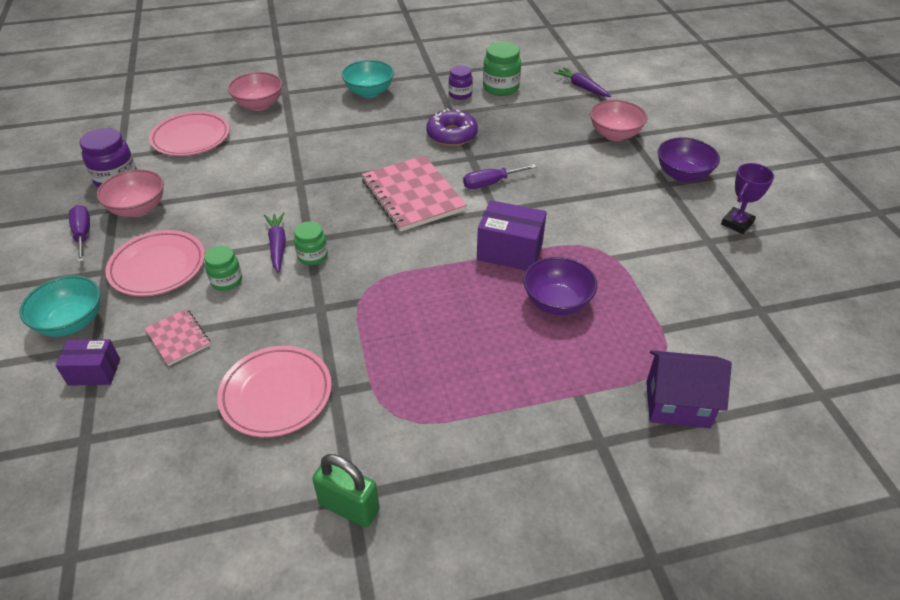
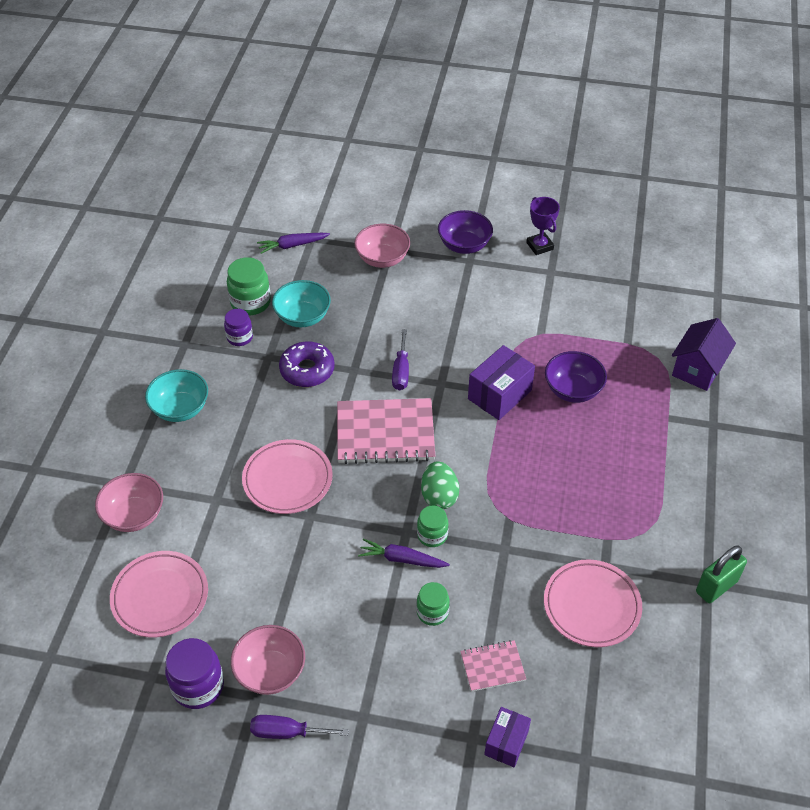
camera: 65 degrees left, 5 degrees up
(71, 322) = (428, 756): turquoise bowl -> turquoise bowl (302, 317)
(158, 267) = (381, 668): pink plate -> pink plate (287, 480)
(360, 247) = (439, 496): none -> green egg

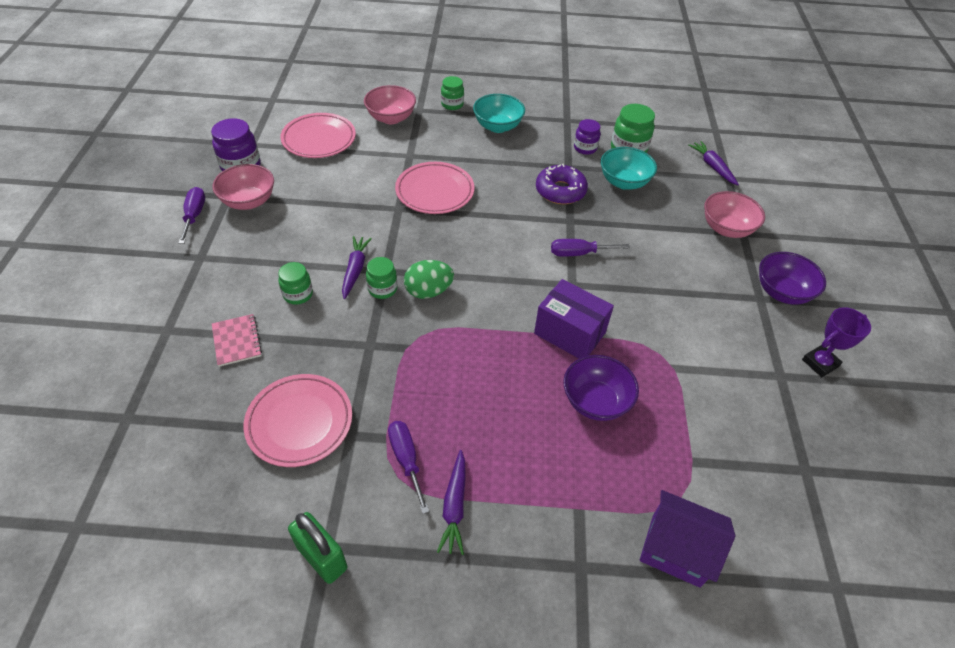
camera: 80 degrees right, 0 degrees up
(122, 449) = (452, 104): none -> green jar
(385, 433) = (498, 248): pink notebook -> none
(506, 743) = (157, 354): purple box -> none
(629, 525) = (406, 460): none -> purple screwdriver
(669, 495) = (454, 506): none -> purple carrot

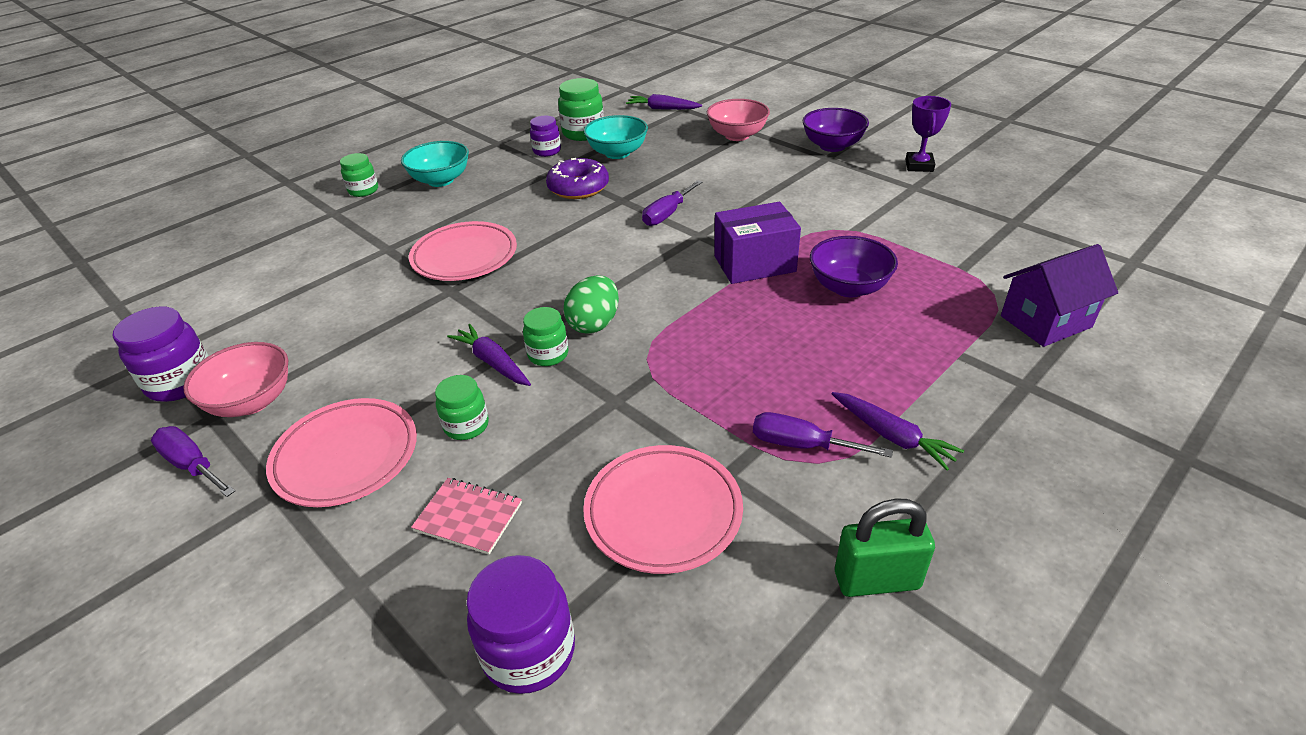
camera: 45 degrees left, 10 degrees down
(172, 423) = (529, 651): none -> purple jar
(319, 139) = (250, 299): pink plate -> pink plate (346, 457)
(391, 118) = (312, 235): pink bowl -> none

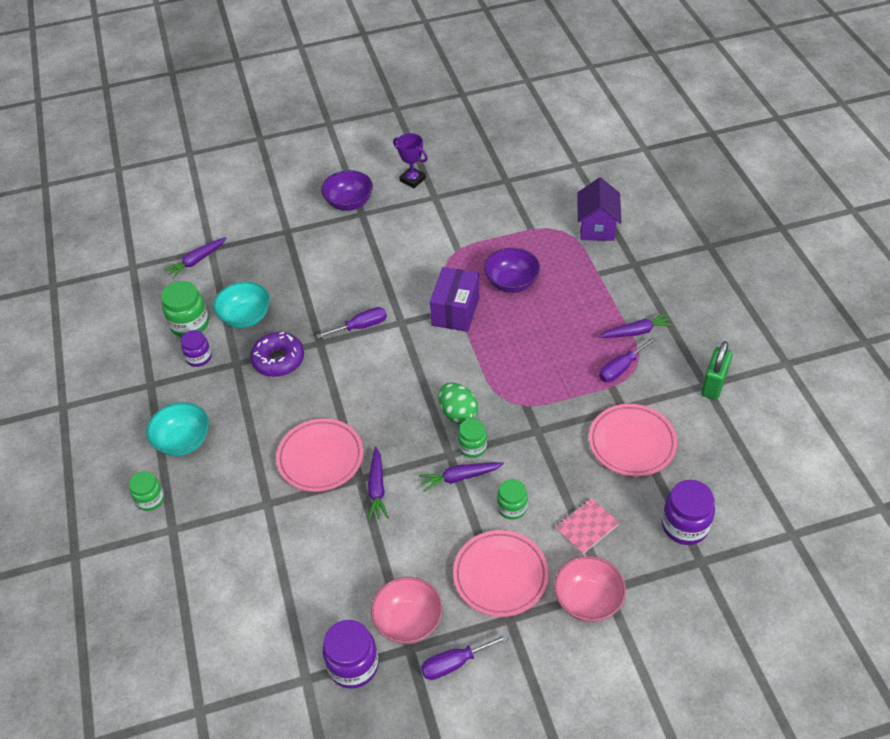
camera: 60 degrees left, 10 degrees up
(442, 307) = (377, 488): none -> purple carrot
(667, 214) = (361, 326): purple screwdriver -> purple screwdriver turned 90 degrees counterclockwise
(737, 135) = (285, 241): pink bowl -> pink bowl (588, 600)

